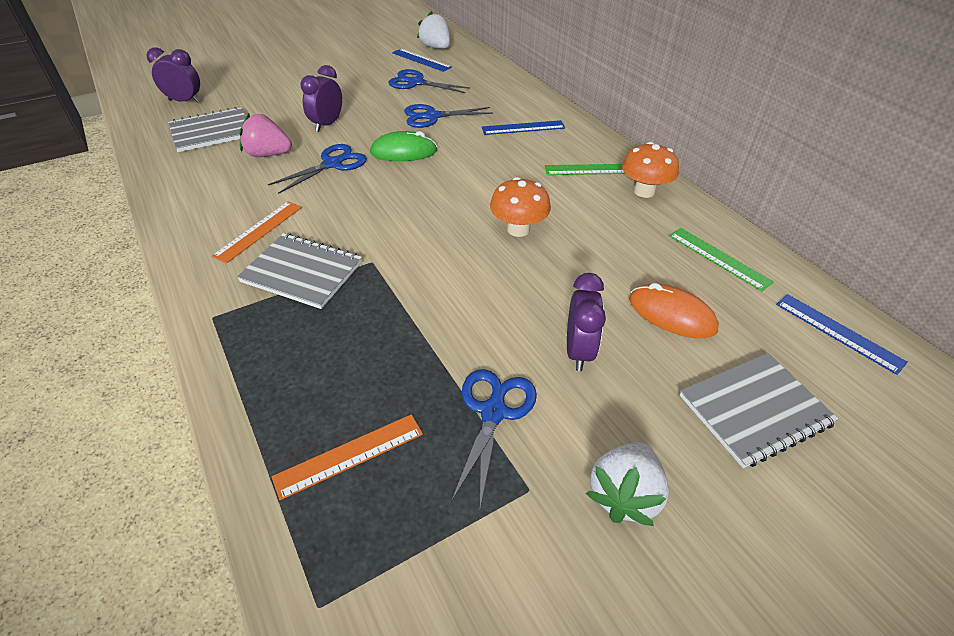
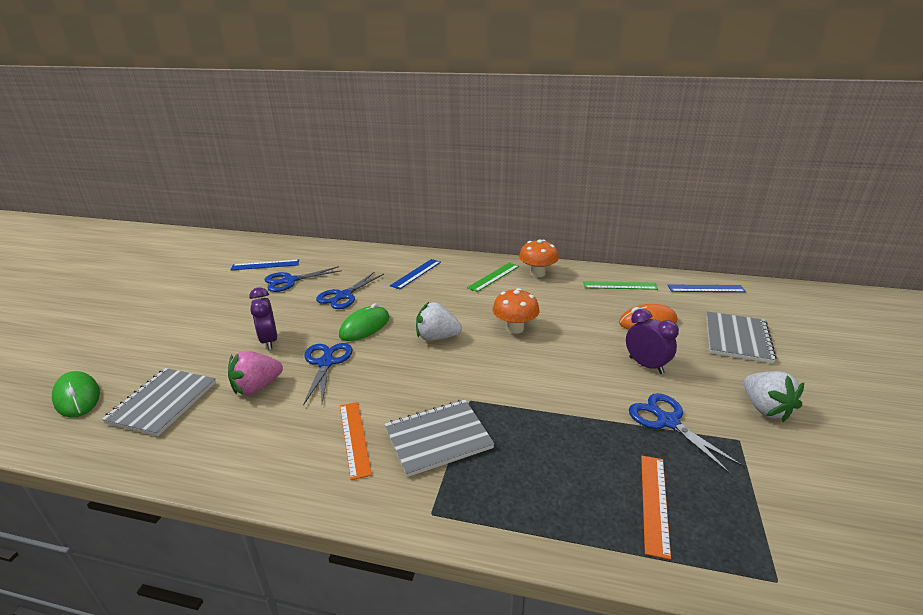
camera: 45 degrees left, 15 degrees down
(185, 101) = (77, 397): purple clock -> green mouse
(436, 48) = (262, 253): white strawberry -> white strawberry (437, 337)

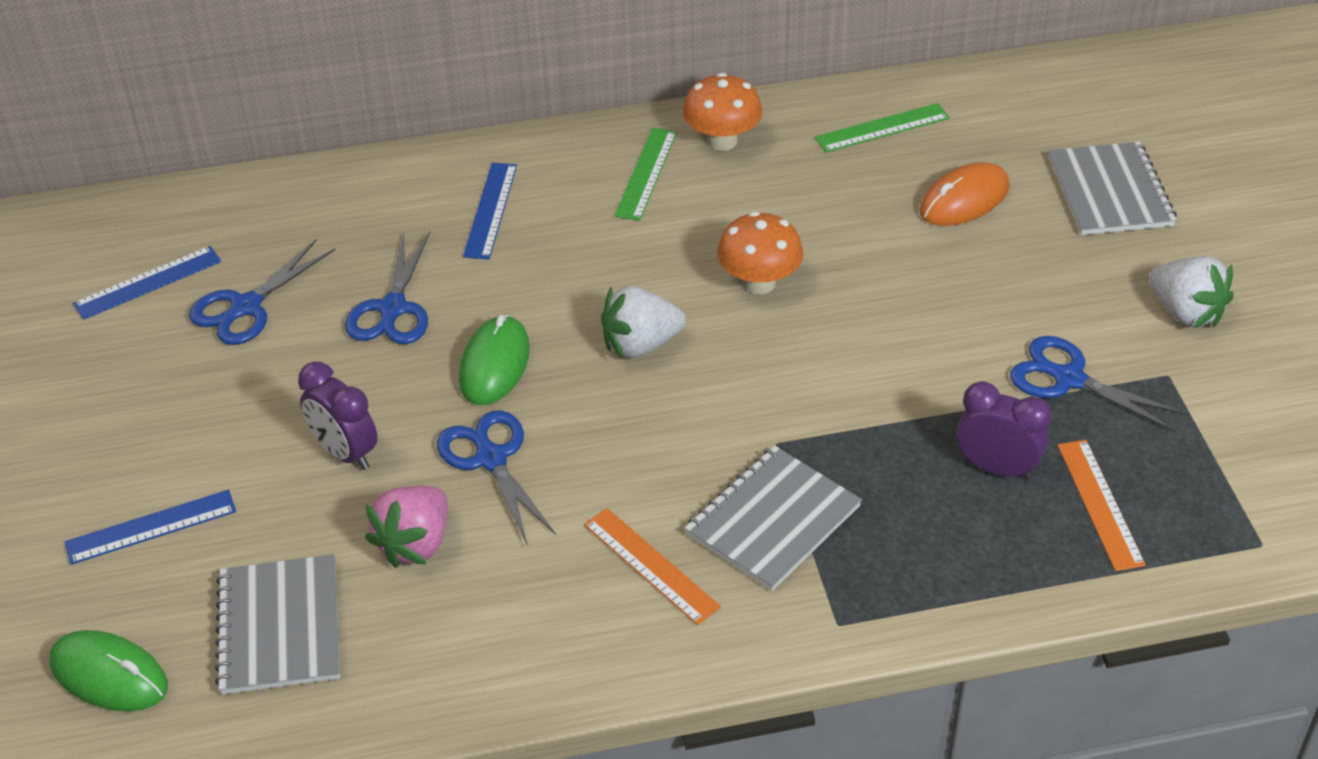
camera: 25 degrees left, 15 degrees up
(646, 365) = (999, 290): purple clock -> purple clock (997, 468)
(706, 288) = (1026, 93): blue ruler -> blue ruler (151, 527)

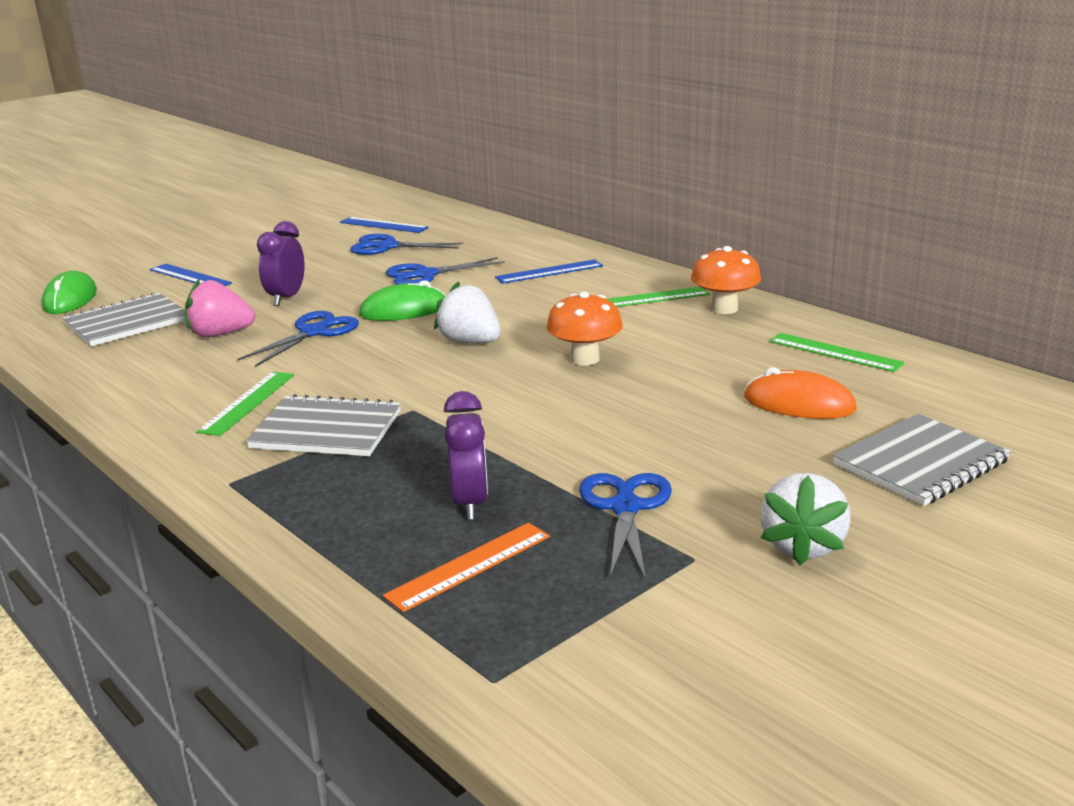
camera: 60 degrees right, 20 degrees down
(651, 565) = (247, 402): orange ruler -> green ruler

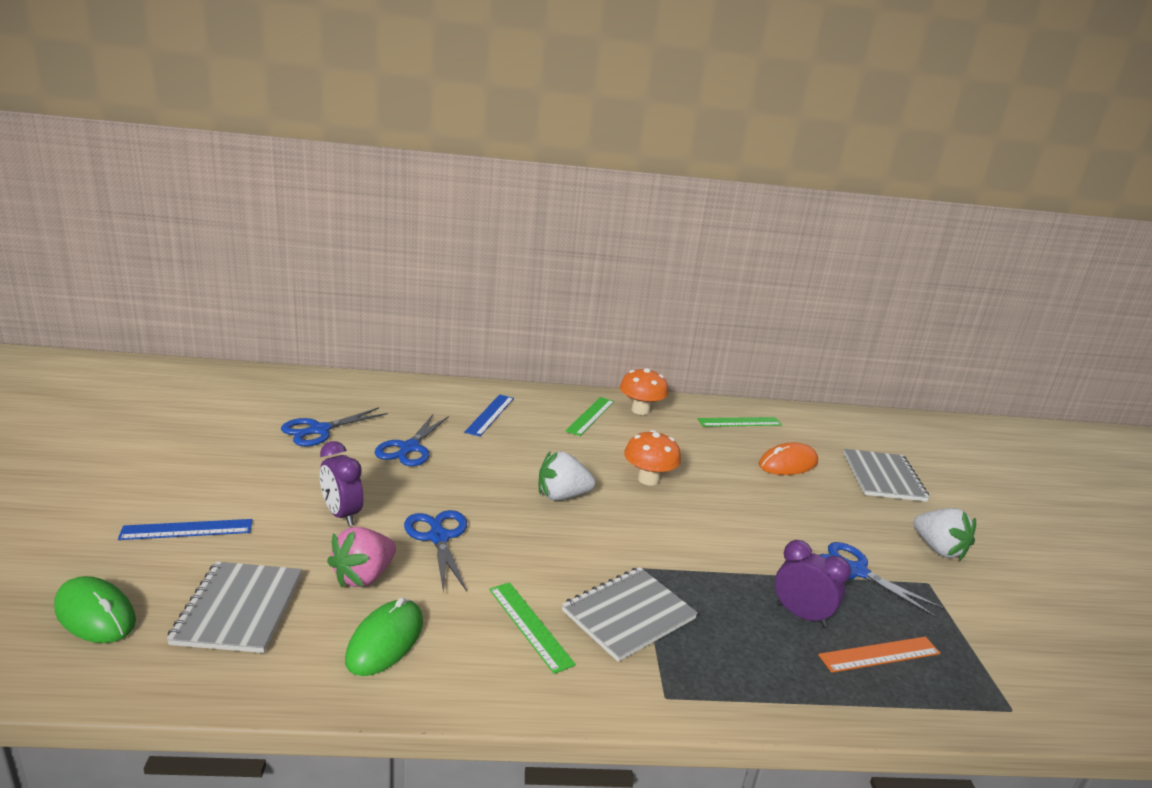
camera: 55 degrees left, 0 degrees up
(383, 225) = (267, 408): blue ruler -> none
(404, 310) = (462, 487): green mouse -> green mouse (385, 641)
(469, 566) = (880, 654): orange ruler -> orange ruler turned 75 degrees clockwise

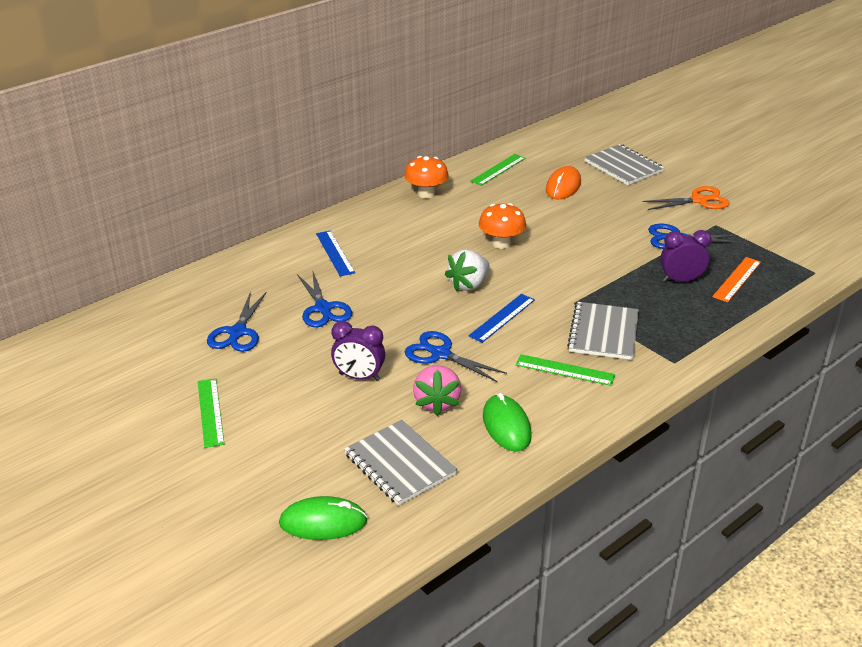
camera: 35 degrees left, 10 degrees up
(187, 530) = (280, 447): blue ruler -> blue ruler (502, 318)
(590, 416) = (401, 216): green ruler -> green ruler (210, 412)
(938, 549) = (699, 200): white strawberry -> orange scissors

